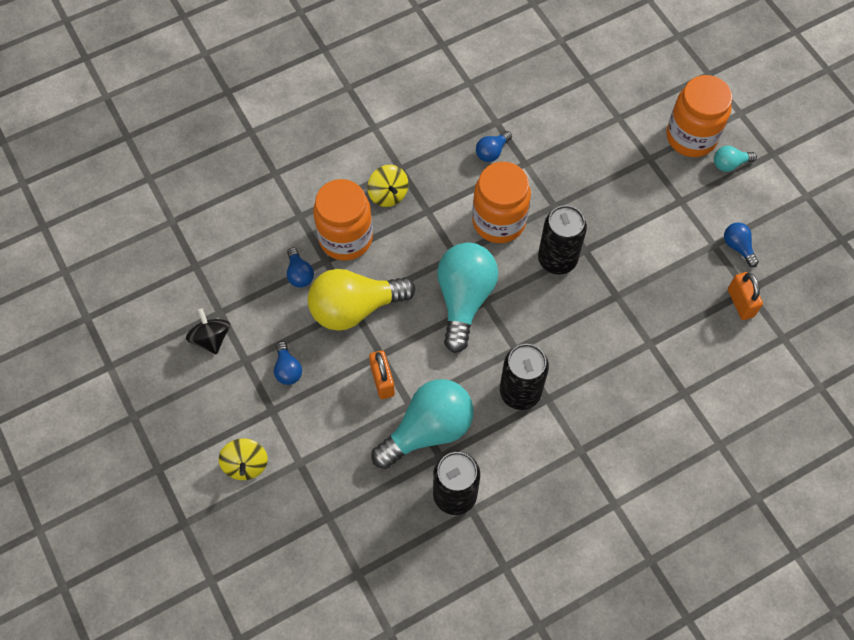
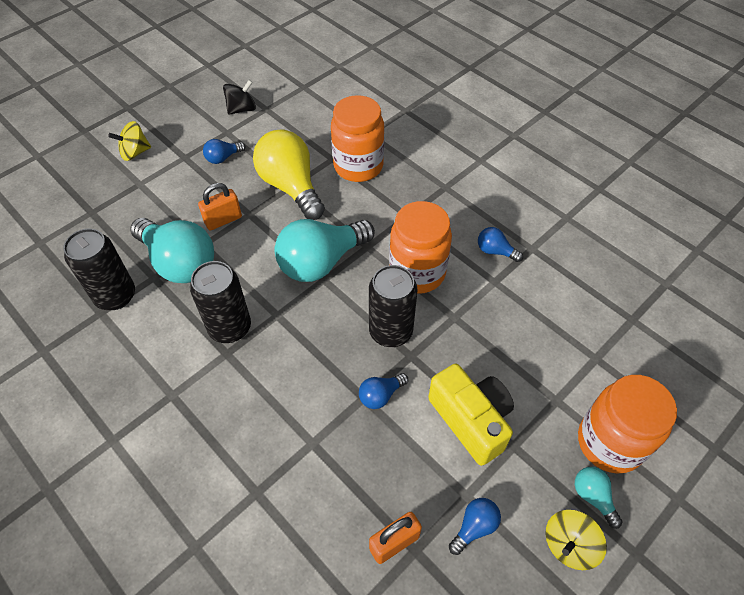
camera: 75 degrees right, 10 degrees down
(299, 274) = (314, 145): blue light bulb -> blue light bulb (380, 395)
(388, 194) = (414, 184): yellow spinning top -> yellow spinning top (569, 545)
(464, 299) = (321, 262): turquoise light bulb -> turquoise light bulb turned 150 degrees clockwise
(654, 223) = (471, 420): none -> yellow camera

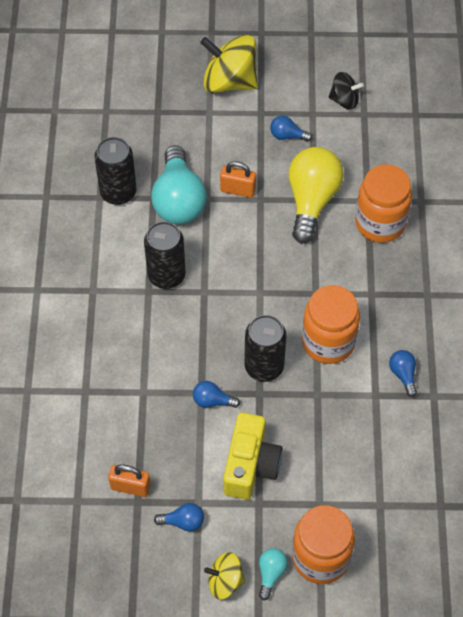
camera: 45 degrees right, 5 degrees up
(135, 153) = (229, 81): yellow spinning top -> yellow spinning top, size x1.81
(321, 262) = (271, 278): turquoise light bulb -> none

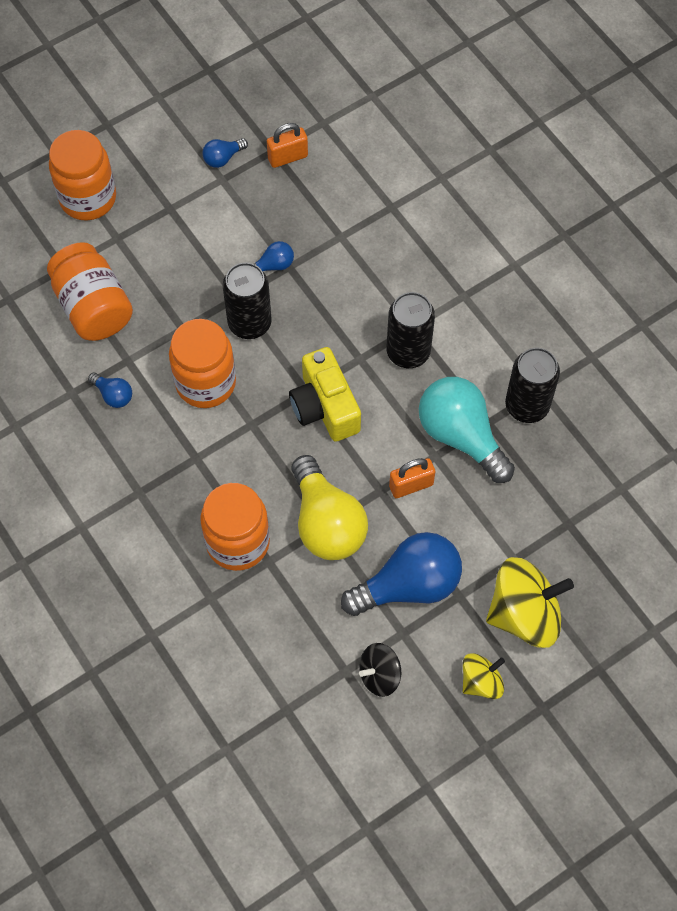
camera: 145 degrees right, 5 degrees up
(225, 581) = (155, 136): yellow spinning top -> yellow spinning top (481, 682)
(250, 465) = (199, 233): yellow camera -> yellow camera (324, 407)
(271, 573) = (121, 163): turquoise light bulb -> none
(287, 136) = (408, 585): blue light bulb -> blue light bulb, size x2.21
(375, 455) = (93, 307): none -> orange jar

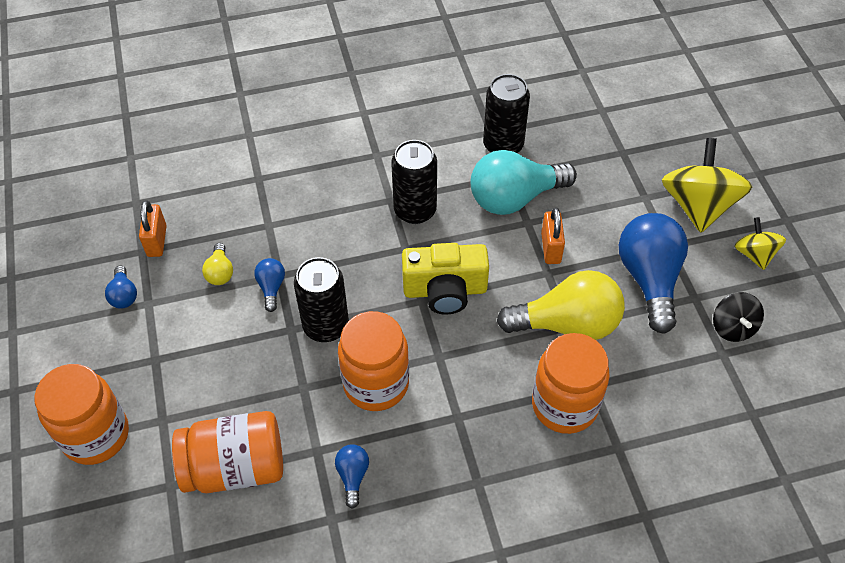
camera: 70 degrees left, 10 degrees down
(113, 395) = (353, 476): blue light bulb -> blue light bulb turned 60 degrees counterclockwise
(274, 219) = (220, 272): none -> yellow light bulb

